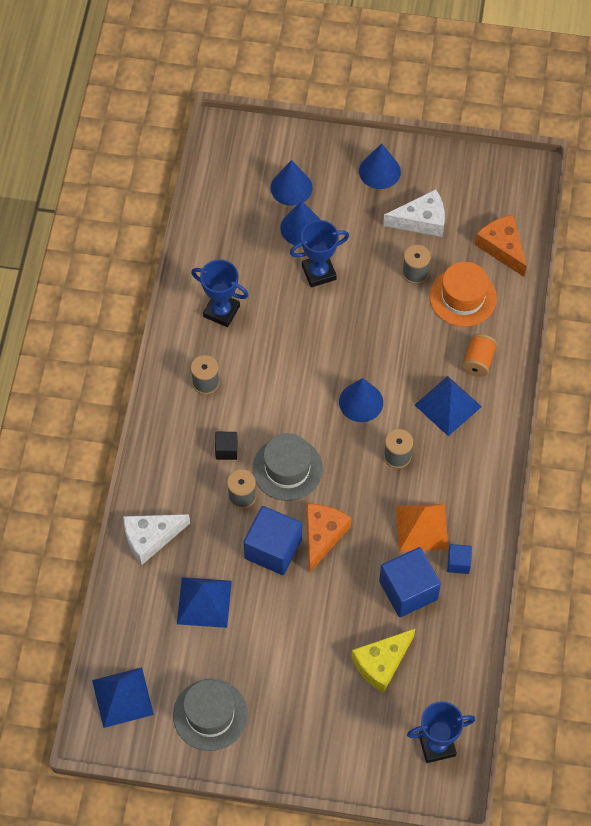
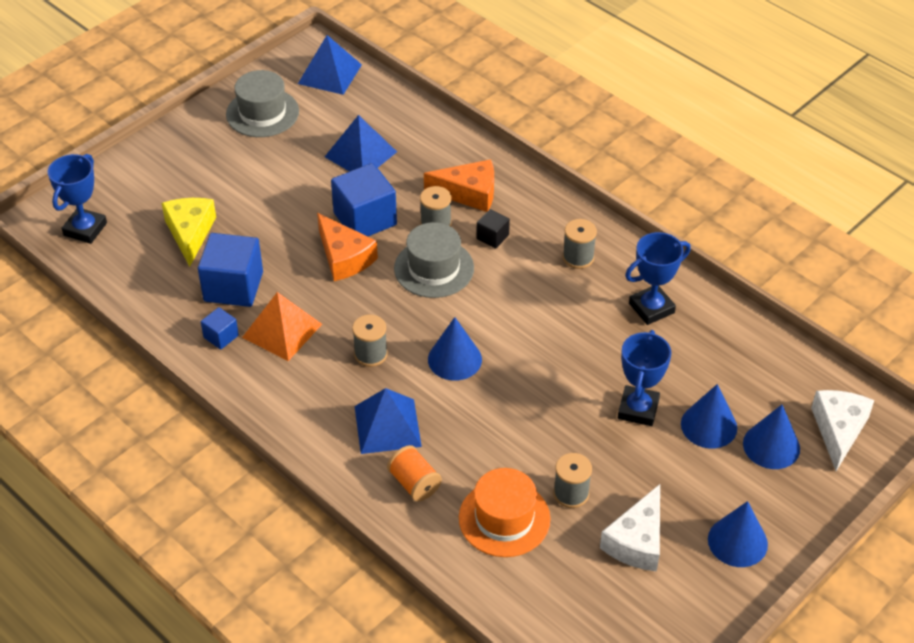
camera: 125 degrees right, 15 degrees down
(150, 538) = (452, 150): white cheese -> white cheese (838, 430)
(502, 247) = (539, 598): orange cheese -> orange cheese (469, 193)

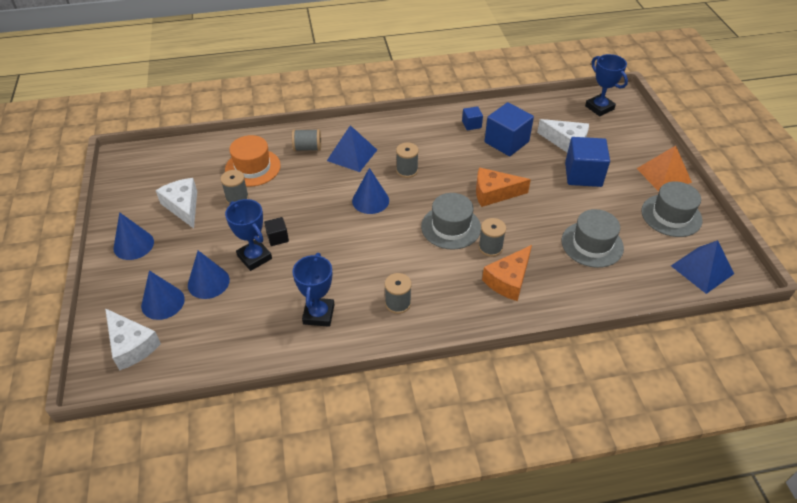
camera: 125 degrees right, 0 degrees up
(190, 233) = (566, 142): yellow cheese -> white cheese
(282, 330) = (456, 146): orange pyramid -> orange pyramid (663, 175)
(360, 154) = (592, 244): blue pyramid -> grey hat
(365, 219) = (522, 217): blue cube -> blue cube (583, 174)
(414, 483) = (307, 148): orange spool -> grey spool
(492, 237) = (455, 269): black cube -> black cube (277, 238)

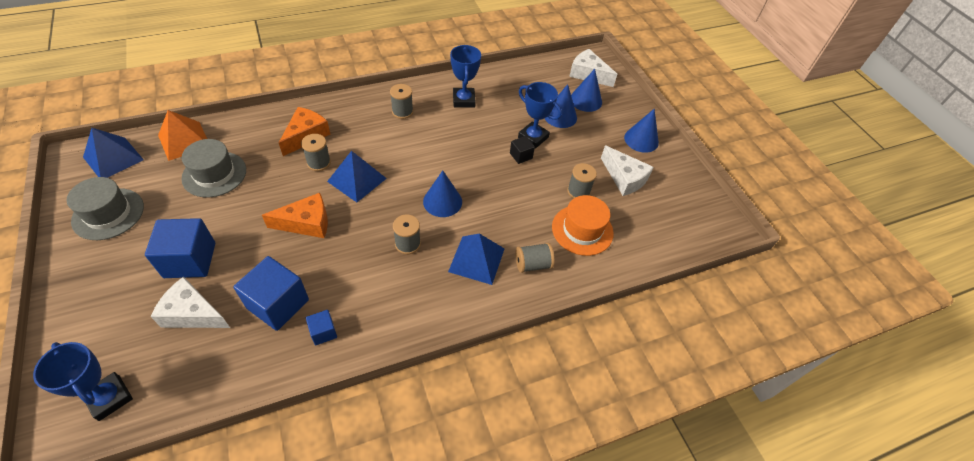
camera: 165 degrees right, 5 degrees up
(451, 227) = (357, 179): grey hat -> blue pyramid
(663, 175) = (82, 270): orange pyramid -> orange pyramid (184, 140)

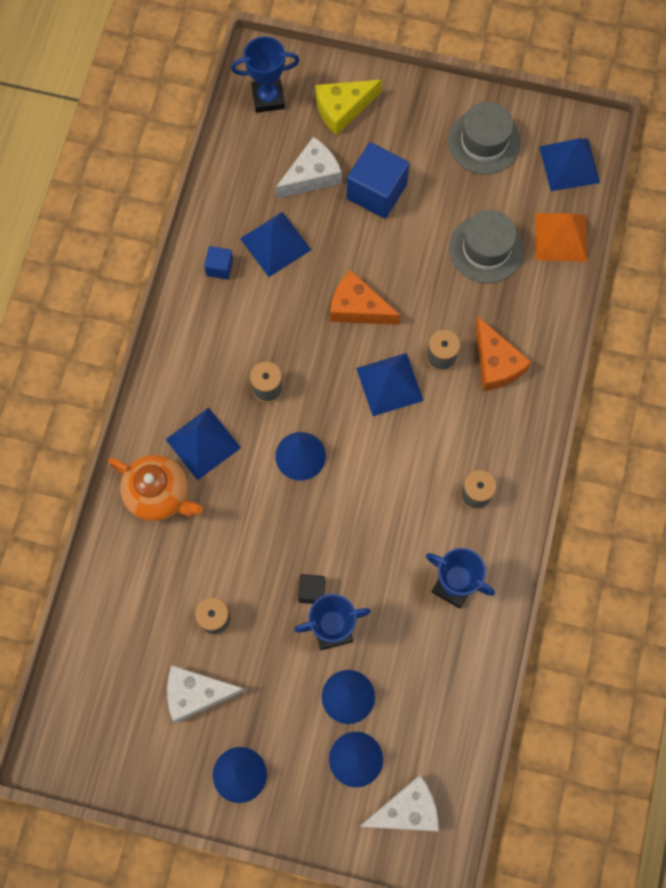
camera: 130 degrees right, 20 degrees up
(103, 327) = (342, 109): none -> yellow cheese
(278, 304) = (275, 244): blue cube -> blue pyramid
(306, 223) = (358, 307): orange cheese -> orange cheese turned 90 degrees clockwise
(532, 264) = (159, 495): grey spool -> orange teapot
(582, 230) = (163, 580): orange hat -> none

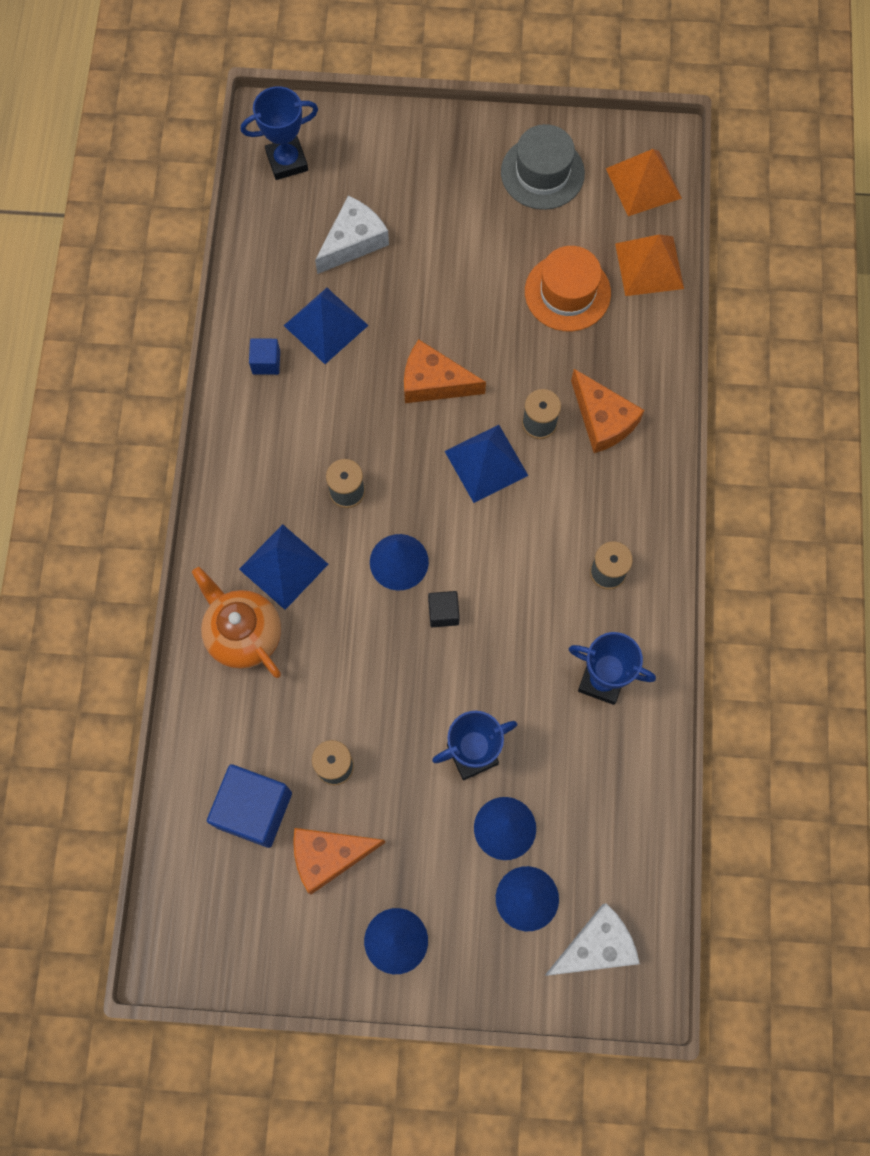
camera: 10 degrees left, 0 degrees up
(159, 495) = (243, 634): orange teapot -> orange teapot turned 150 degrees counterclockwise
(196, 693) = (329, 856): white cheese -> orange cheese
(312, 591) = (441, 714): black cube -> black cube (443, 613)
(342, 109) = (374, 160): yellow cheese -> none
(376, 191) = (431, 248): blue cube -> blue cube (254, 809)
(486, 249) = (567, 292): grey hat -> orange hat
(569, 164) = (643, 183): blue pyramid -> orange pyramid

